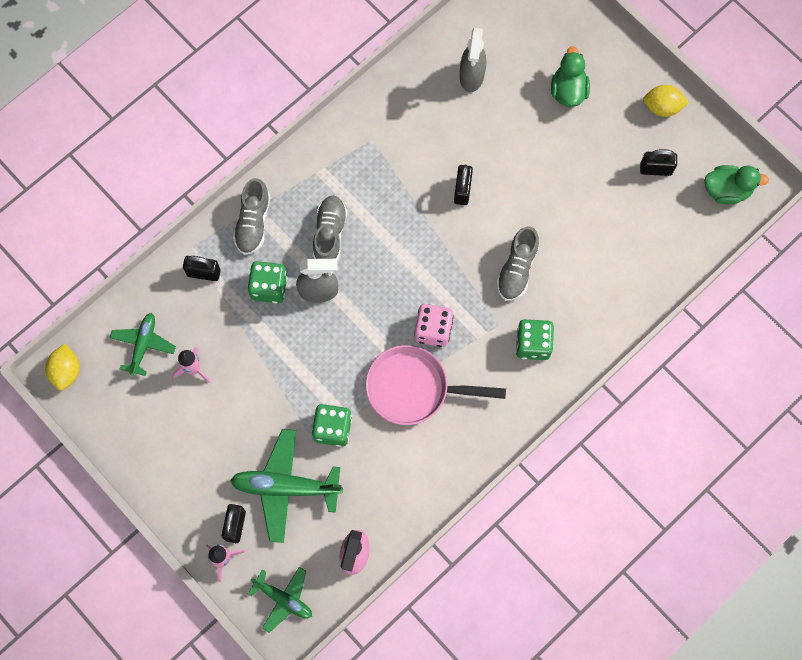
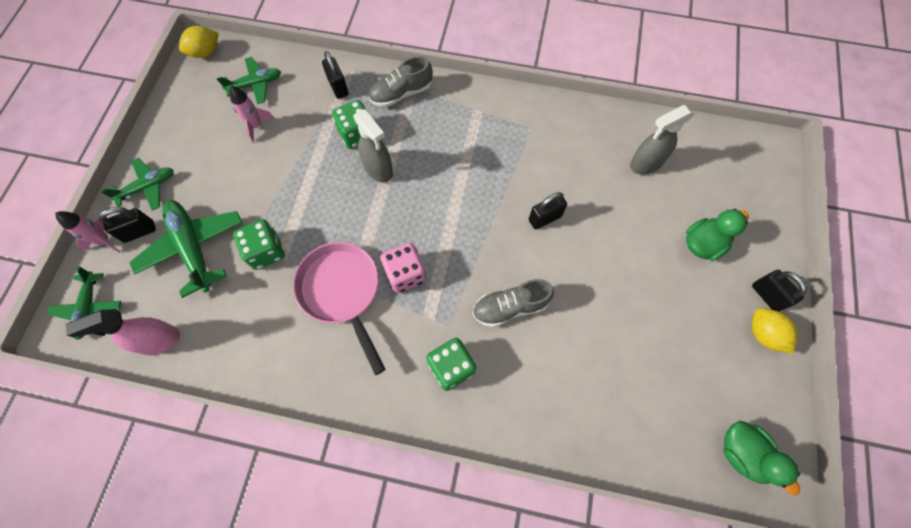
camera: 55 degrees right, 5 degrees down
(192, 498) = (147, 187): none -> green plane
(329, 234) = (431, 147): grey shoe -> none
(655, 169) = (702, 368): black padlock -> black padlock (767, 295)

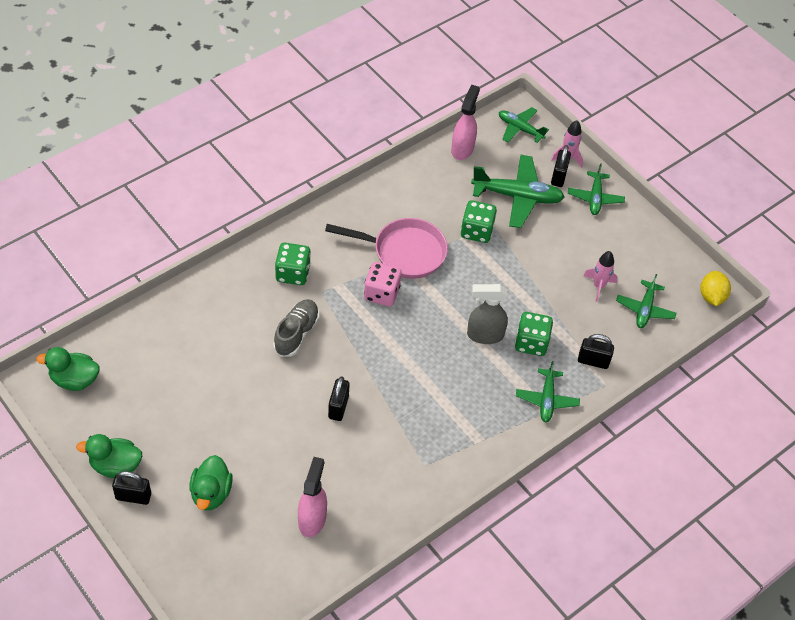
camera: 125 degrees right, 15 degrees down
(401, 93) = (546, 399): grey shoe -> green plane
(645, 163) = (312, 519): grey spray bottle -> pink spray bottle
(763, 334) = (115, 466): yellow lemon -> green duck

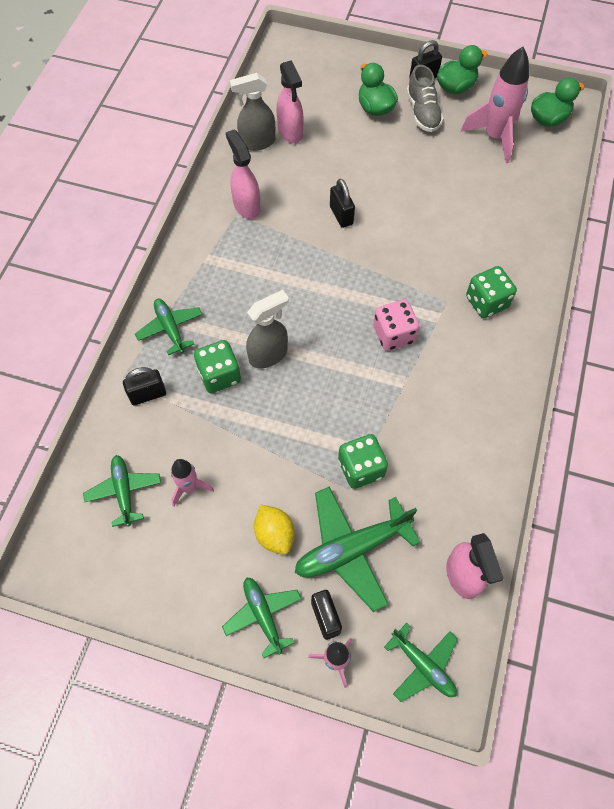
camera: 150 degrees right, 10 degrees up
(139, 393) = (494, 137): none -> pink rocket
(296, 333) = (430, 252): grey shoe -> grey shoe (422, 112)
(352, 528) = (257, 142): none -> grey spray bottle
(404, 252) = (410, 392): pink pan -> none
(411, 467) = (246, 206): none -> pink spray bottle
(520, 129) = (423, 665): green plane -> green plane turned 45 degrees clockwise
(711, 296) = (54, 561): yellow lemon -> yellow lemon (274, 534)

